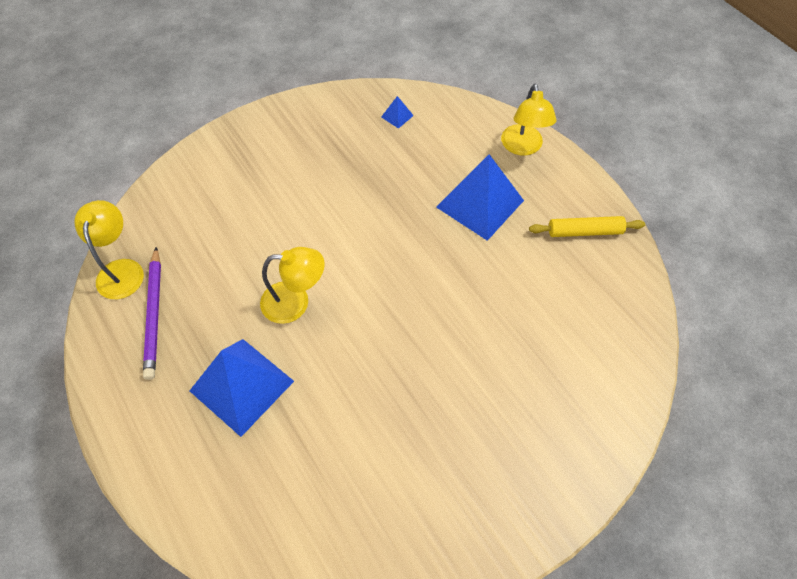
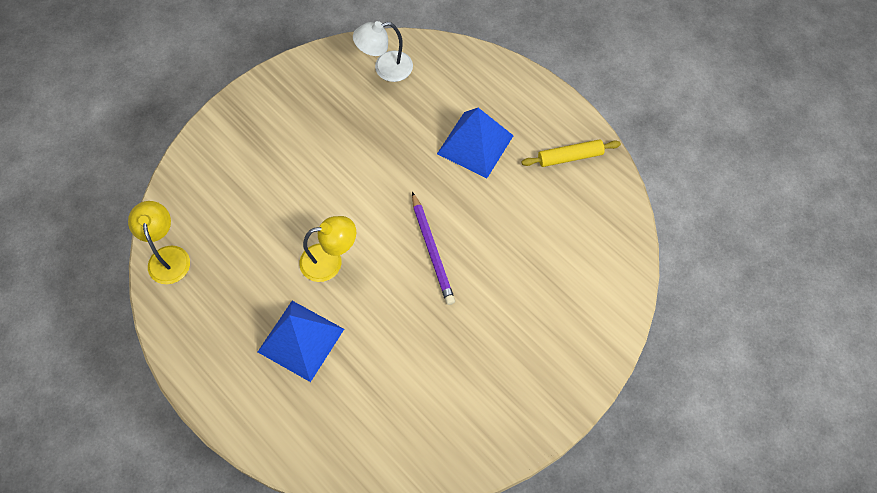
camera: 10 degrees left, 5 degrees up
(154, 314) = (209, 291): purple pencil -> purple pencil (432, 250)
(397, 116) = (385, 68): blue pyramid -> white lamp
(523, 147) = (505, 83): yellow lamp -> none

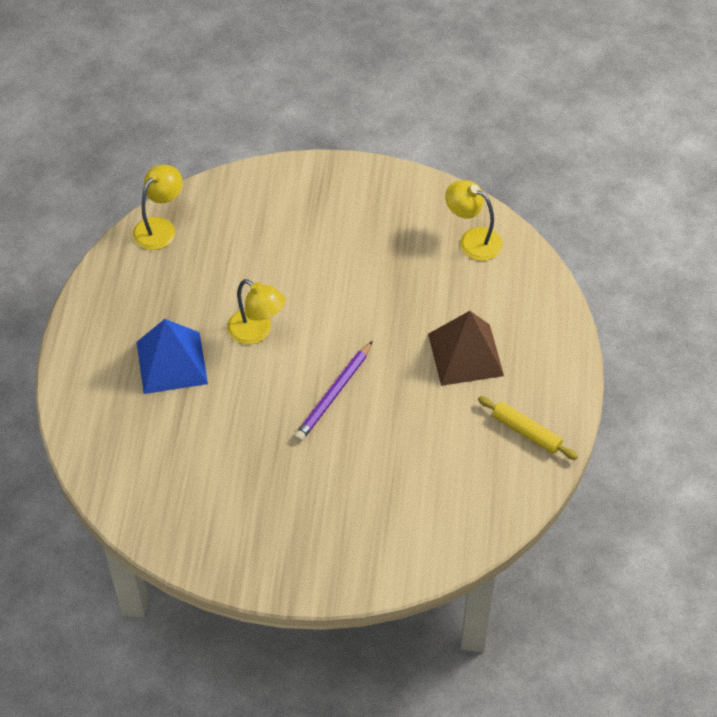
camera: 50 degrees right, 10 degrees down
(385, 68) = (472, 240): white lamp -> yellow lamp
(475, 144) = (465, 354): blue pyramid -> brown pyramid

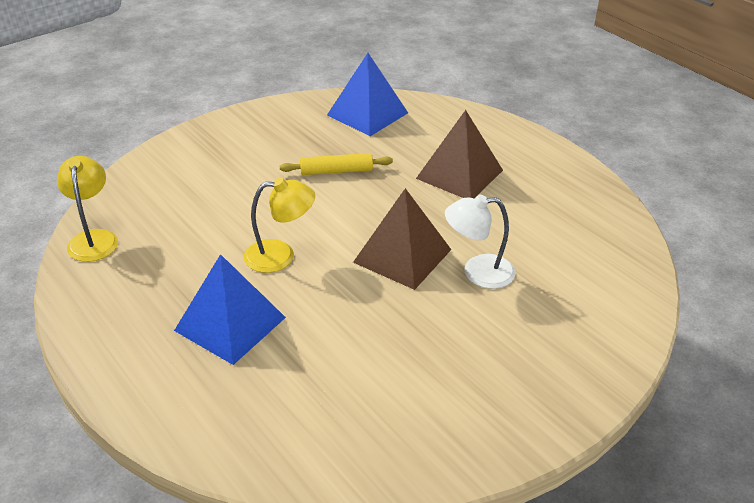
camera: 45 degrees left, 15 degrees down
(334, 394) = (402, 255): purple pencil -> brown pyramid
(366, 447) = (478, 272): none -> white lamp
(472, 240) = (367, 114): yellow lamp -> blue pyramid
(526, 432) = (567, 190): yellow rolling pin -> yellow rolling pin (336, 171)

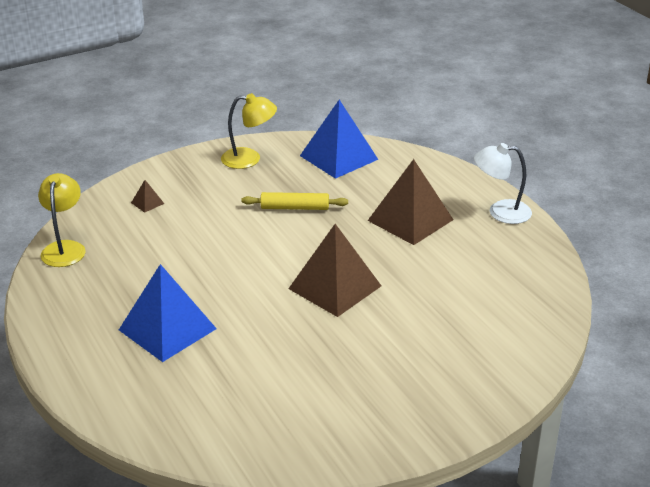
camera: 10 degrees right, 5 degrees down
(176, 179) = (147, 203): none -> brown pyramid
(280, 256) = (224, 277): yellow lamp -> yellow lamp (249, 159)
(478, 272) = (400, 308): white lamp -> white lamp (500, 212)

